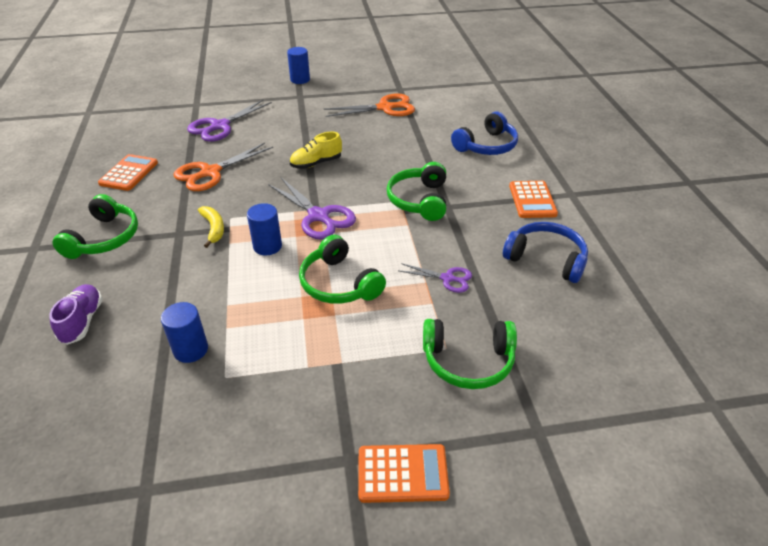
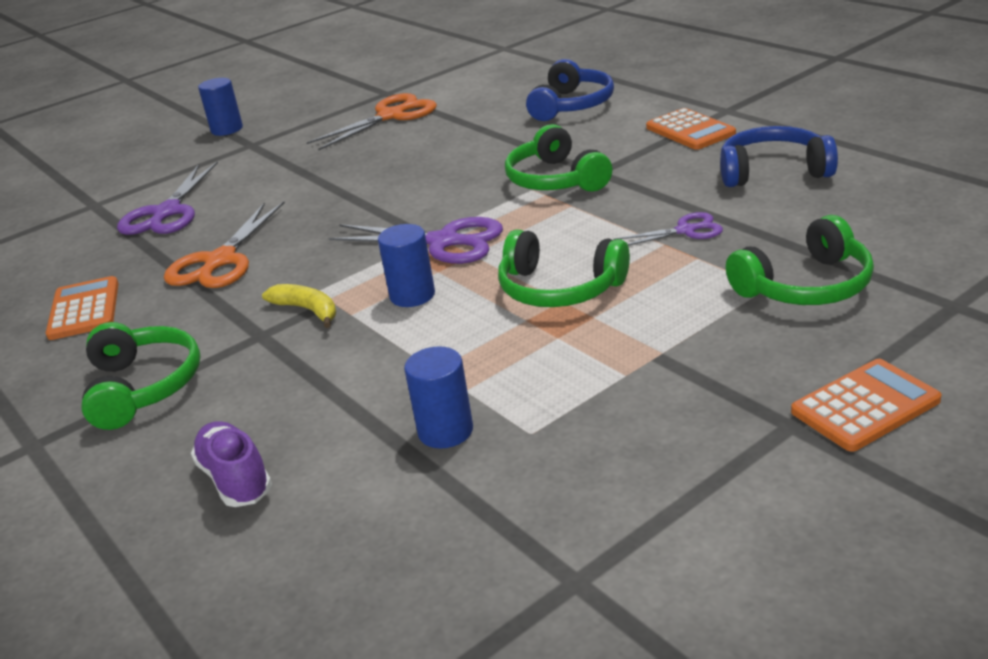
camera: 25 degrees left, 10 degrees down
(316, 163) = (368, 197): yellow shoe -> none

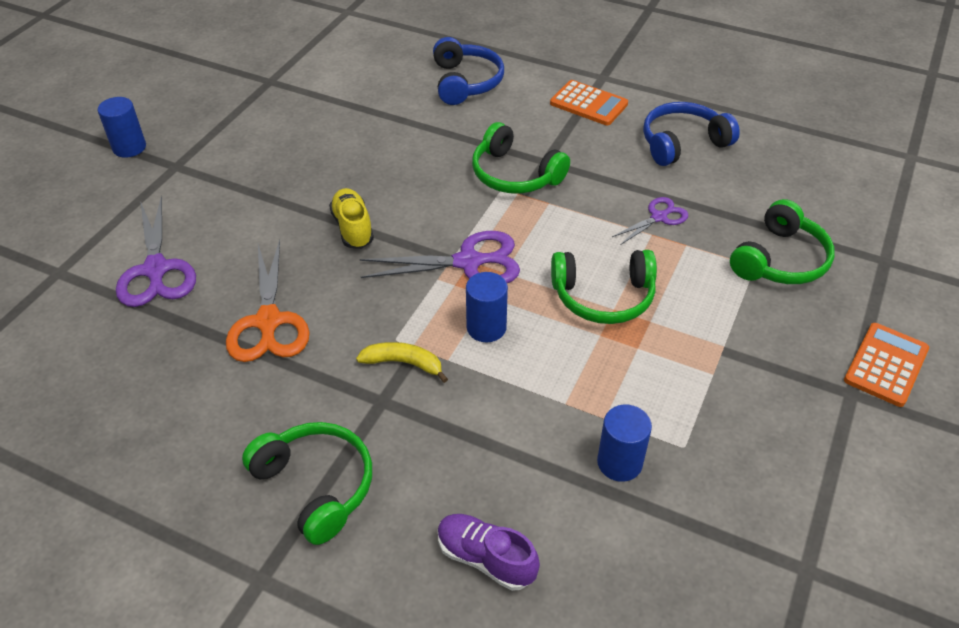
camera: 30 degrees left, 15 degrees up
(84, 309) = (171, 409): orange calculator -> none
(358, 203) = (353, 228): none -> yellow shoe
(391, 116) = (299, 111): orange scissors -> none

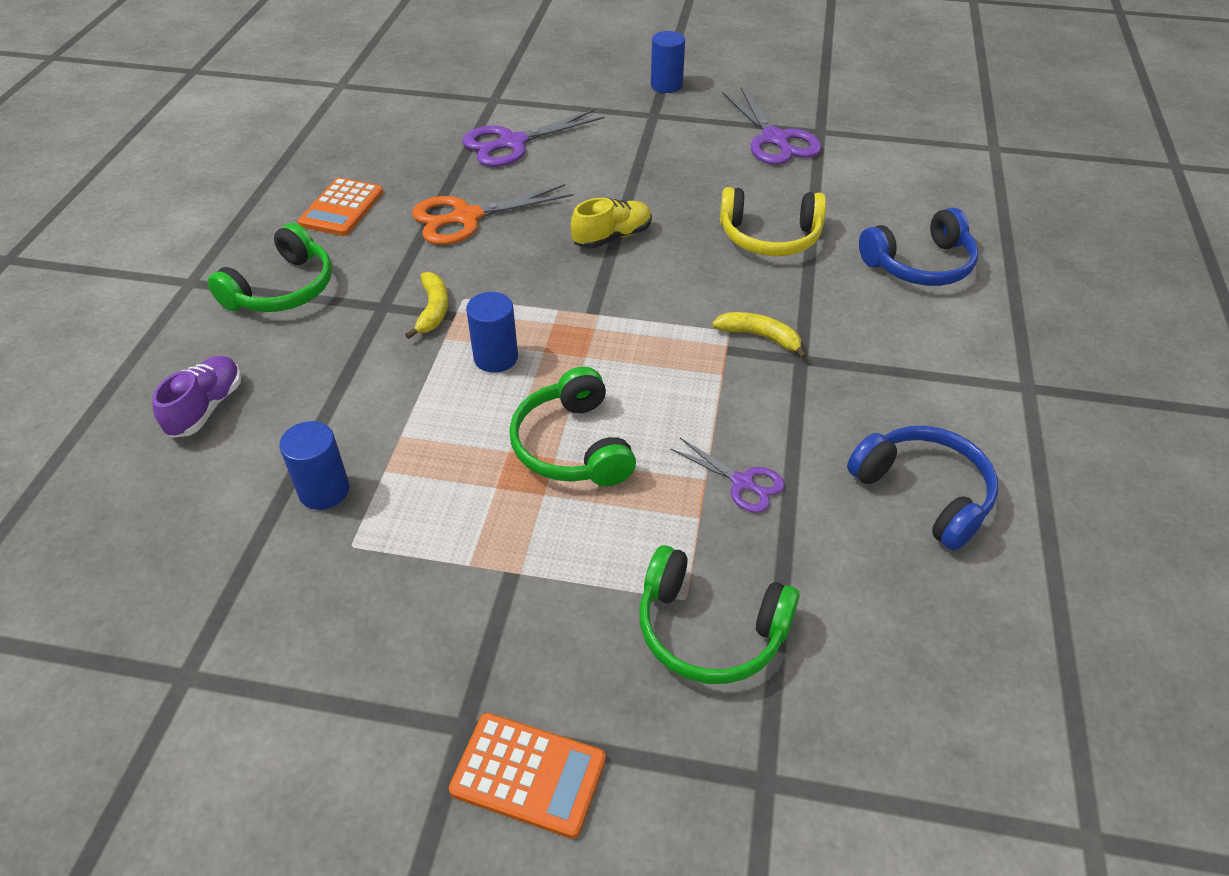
camera: 75 degrees right, 0 degrees up
(398, 142) = (769, 237): none -> yellow headphones
(469, 262) = (591, 327): purple scissors -> purple scissors (775, 139)
(514, 175) = (760, 337): green headphones -> yellow banana
(588, 104) = (952, 381): orange calculator -> orange calculator (341, 208)

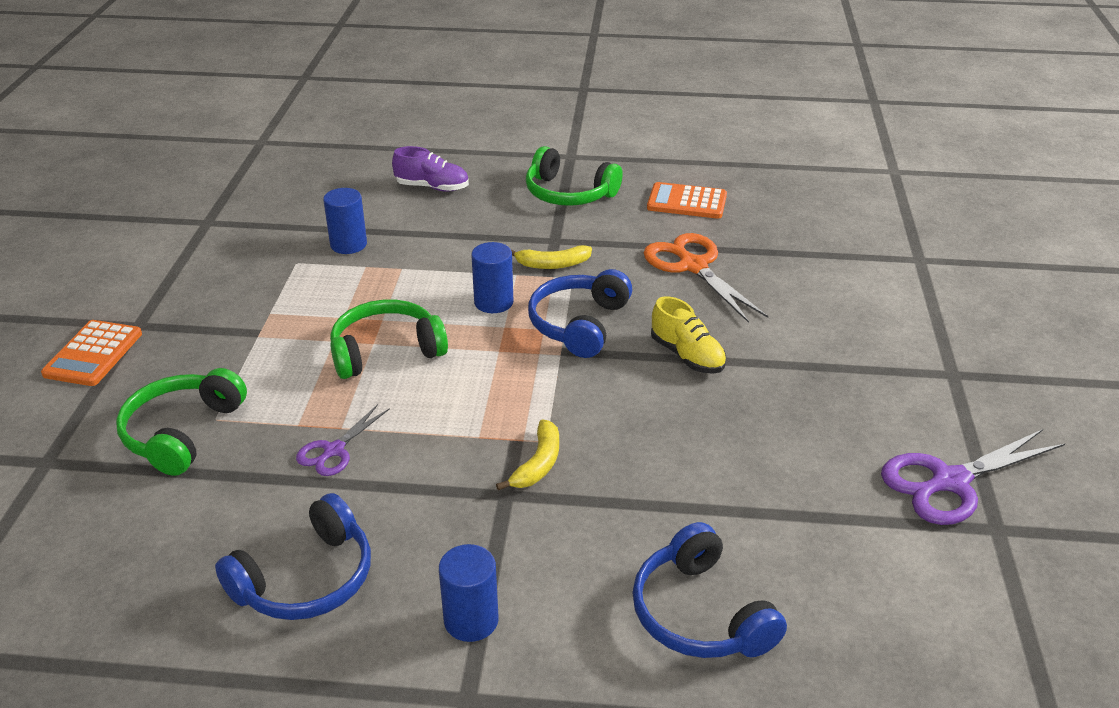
camera: 85 degrees right, 10 degrees down
(512, 143) = (836, 279): purple scissors -> none
(550, 298) = (579, 324): none -> blue headphones
(666, 85) = (1034, 382): blue cylinder -> blue cylinder (471, 620)
(769, 237) = (721, 473): yellow headphones -> none

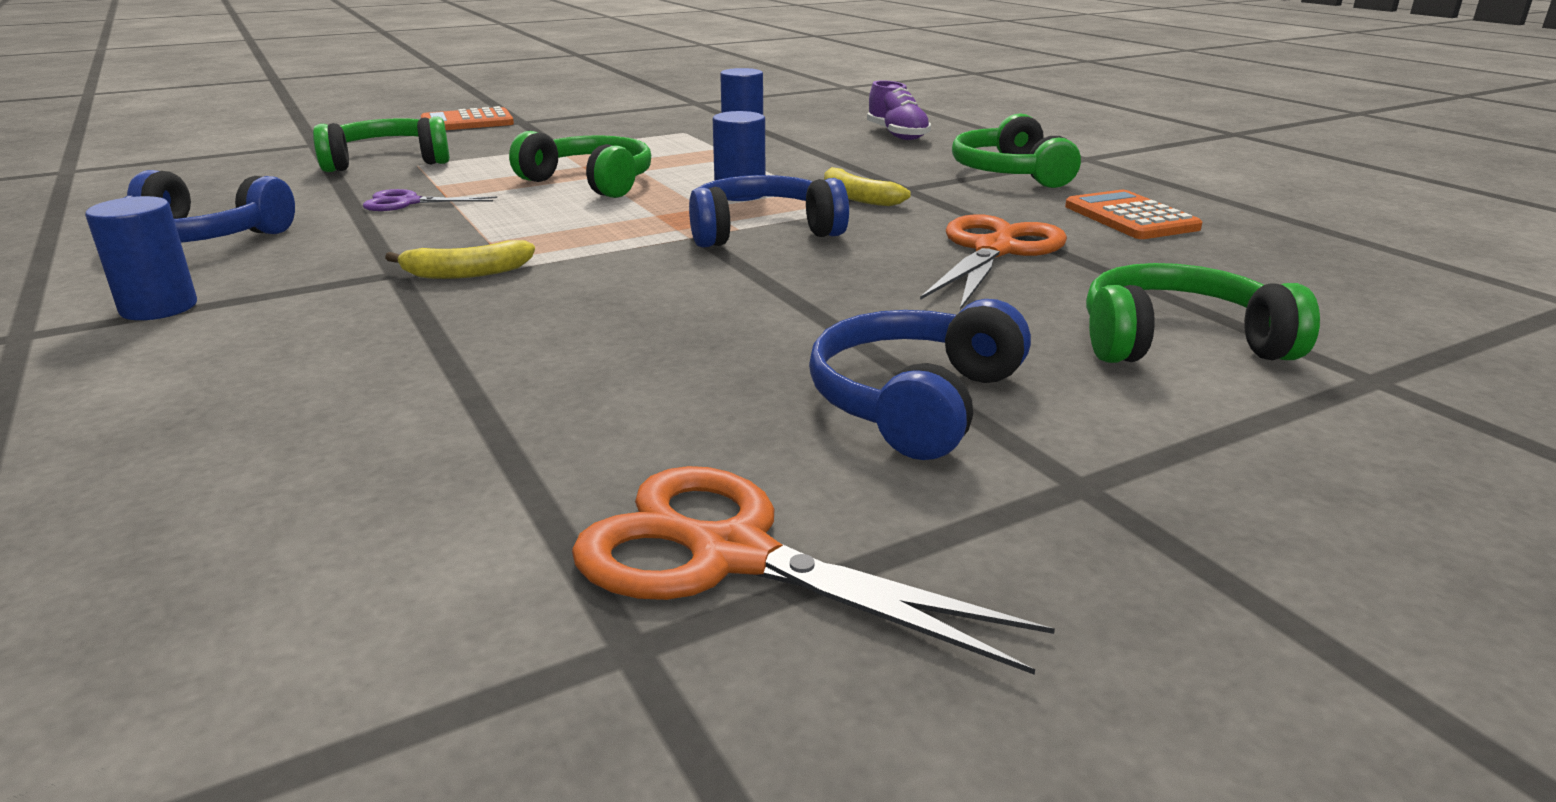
camera: 55 degrees right, 10 degrees down
(687, 356) = (787, 290): yellow shoe -> none
(699, 614) = (217, 420): blue headphones -> blue headphones (914, 401)
(849, 280) = (1178, 341): none -> green headphones
(949, 482) = (730, 555): purple scissors -> orange scissors

